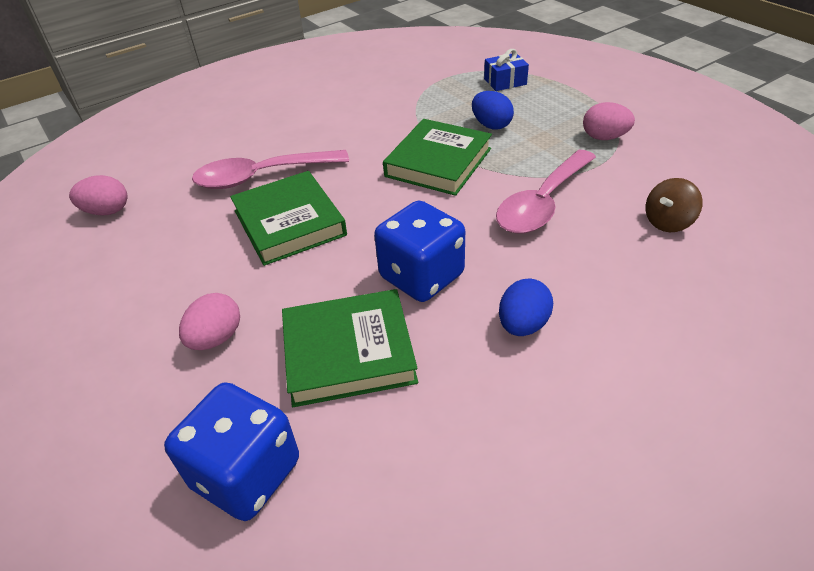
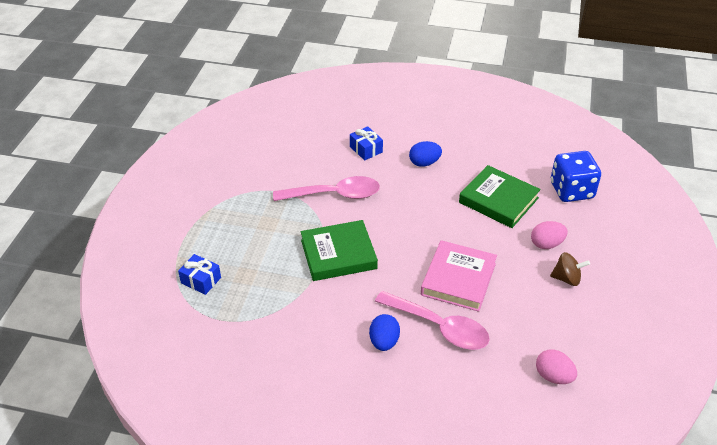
camera: 135 degrees left, 0 degrees up
(289, 223) = (458, 279): green book -> pink book
(421, 276) = (434, 205): blue dice -> none
(491, 125) = (272, 254): blue egg -> blue egg (384, 342)
(604, 137) = (242, 200): pink egg -> none
(620, 280) = (366, 149): none -> blue gift
(668, 222) = (307, 151): brown spinning top -> brown spinning top (566, 278)

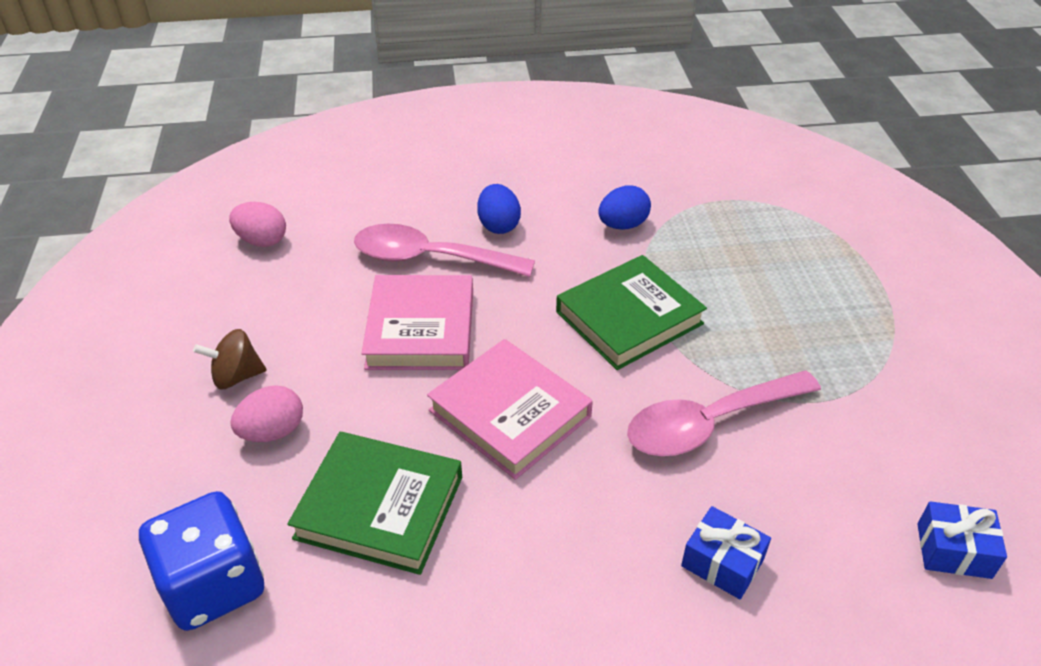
camera: 160 degrees right, 0 degrees up
(201, 280) = (794, 233): blue gift -> blue gift (953, 550)
(424, 163) = (572, 563): blue egg -> blue egg (623, 225)
(426, 223) = (509, 413): none -> pink book

